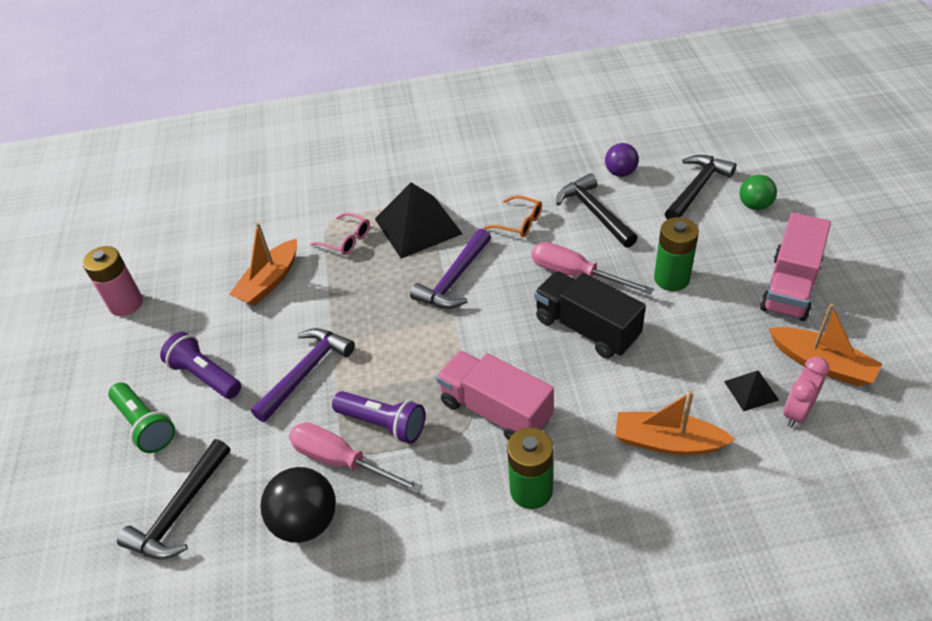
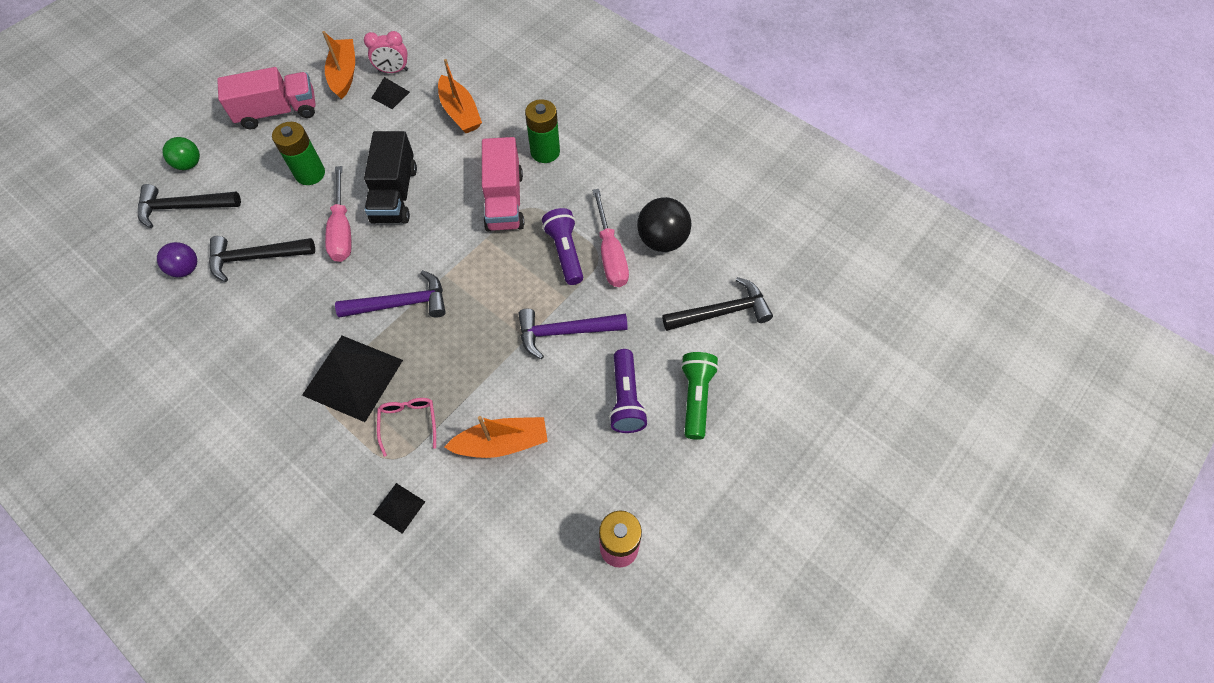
camera: 135 degrees left, 15 degrees up
(294, 211) = (399, 508): none -> black pyramid
(519, 223) = (301, 302): orange glasses -> none
(594, 213) = (256, 258): black hammer -> black hammer turned 60 degrees clockwise

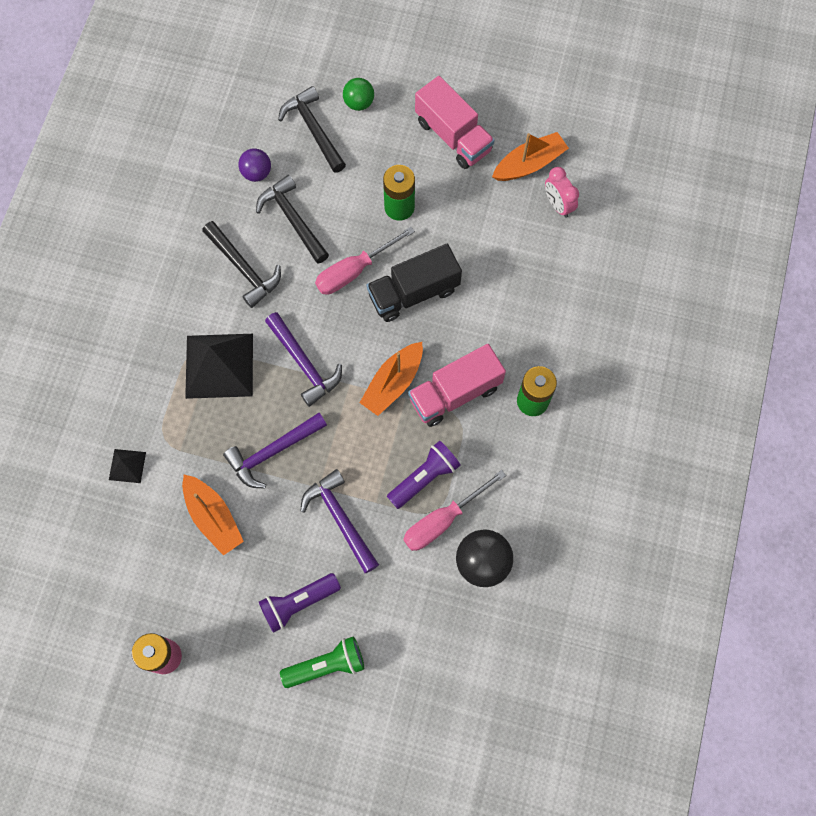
camera: 65 degrees right, 10 degrees up
(390, 95) = (527, 220): black pyramid -> none
(408, 422) = (199, 433): pink glasses -> none
(460, 112) = (539, 296): orange boat -> orange boat (393, 383)
(469, 363) = (273, 452): none -> purple hammer
(721, 312) = (427, 653): black hammer -> black hammer (244, 268)

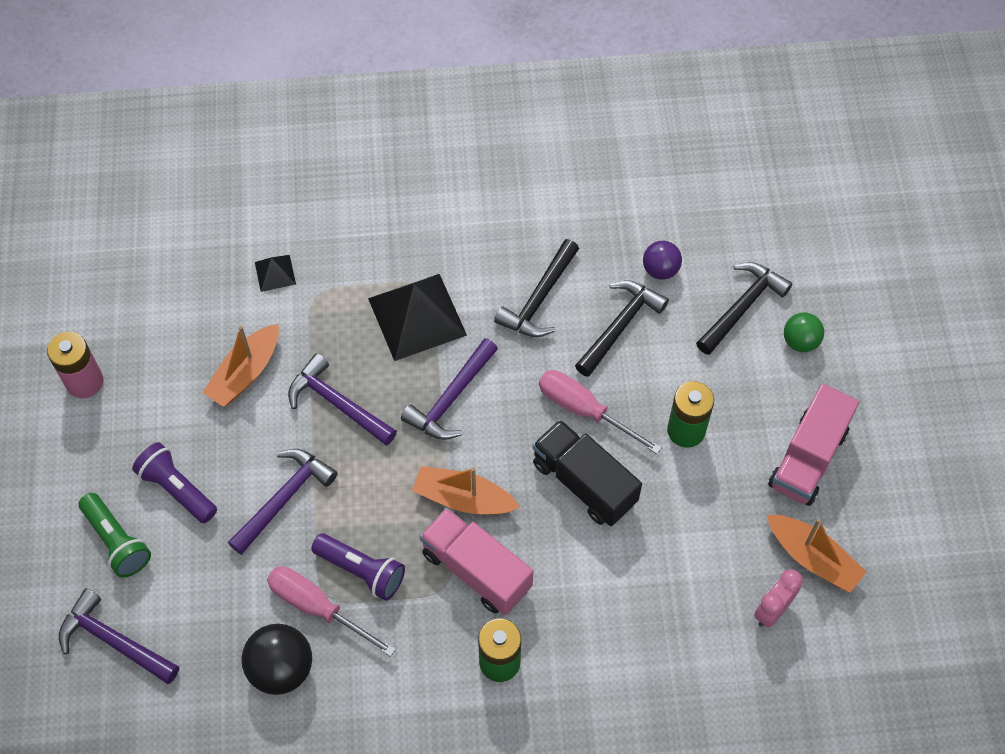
camera: 70 degrees right, 10 degrees down
(413, 689) = (114, 641): none -> purple hammer

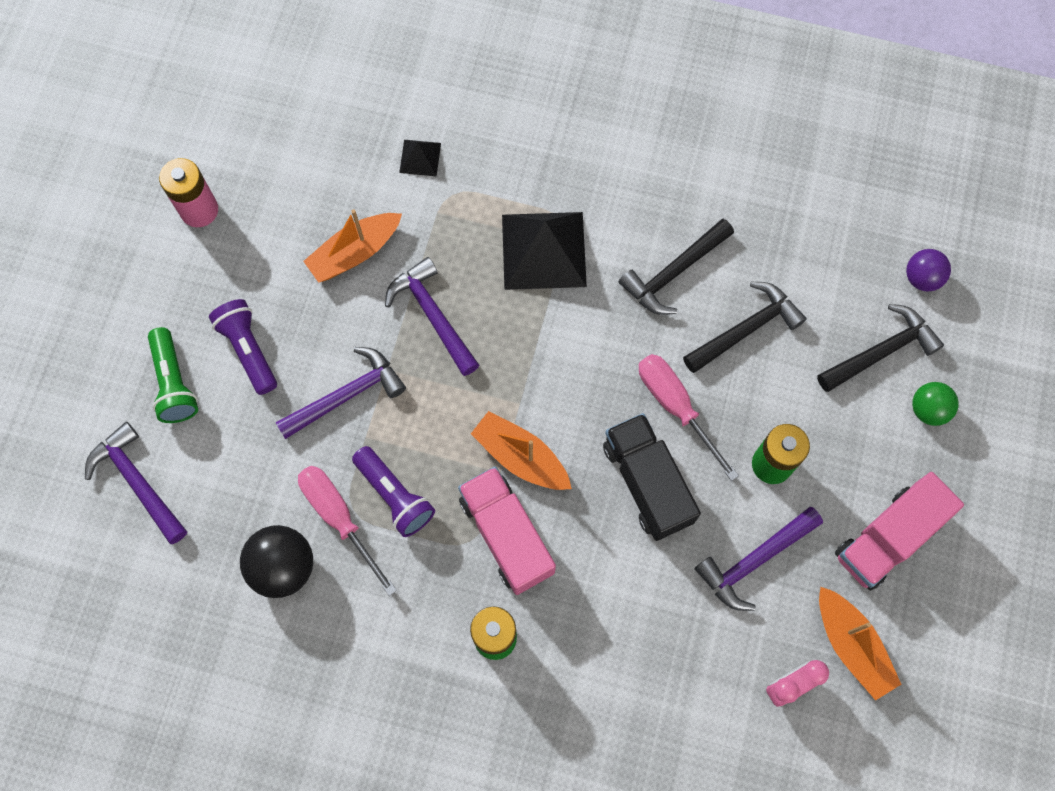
camera: 20 degrees right, 10 degrees up
(451, 398) = (546, 348): purple hammer -> purple hammer (754, 560)
(660, 270) = (810, 283): purple ball -> purple ball (921, 278)

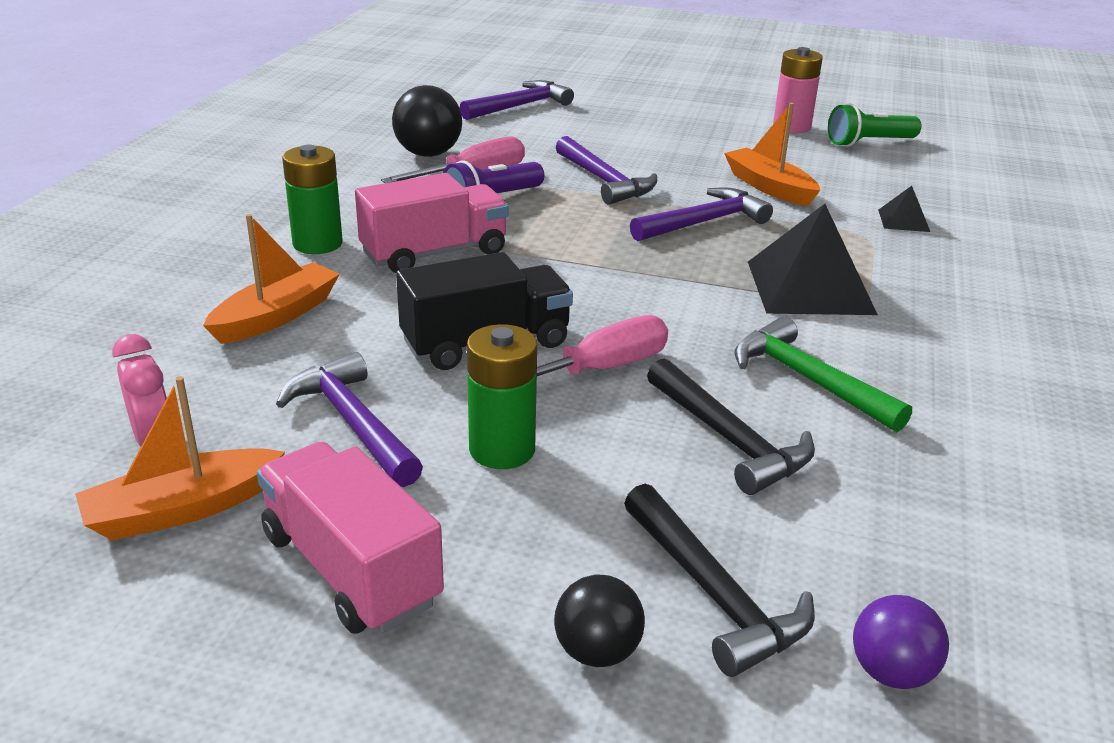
camera: 90 degrees right, 40 degrees down
(174, 383) = (613, 118): green flashlight -> green flashlight (869, 143)
(248, 350) = (649, 143): purple flashlight -> none
(521, 457) = (530, 264): orange boat -> orange boat (276, 316)
(674, 272) = (808, 380): black hammer -> green hammer
(928, 409) = (597, 651): green ball -> black ball

